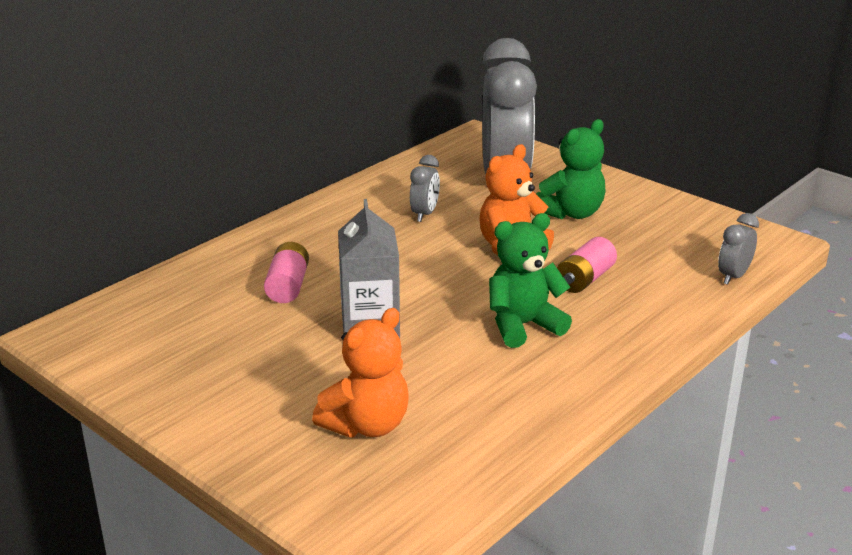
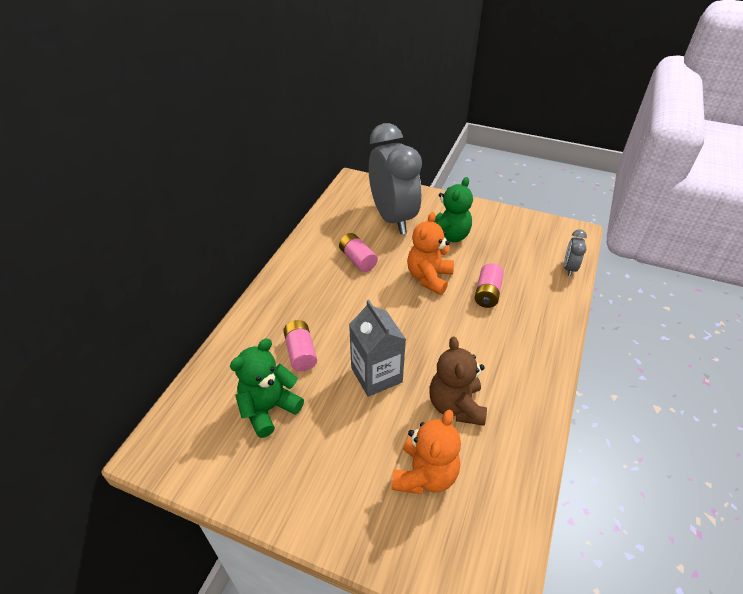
camera: 20 degrees left, 15 degrees up
(424, 214) = (358, 260): grey clock -> pink battery
(455, 374) = (456, 405): none -> brown teddy bear
(523, 325) = (473, 346): green teddy bear -> green teddy bear (269, 408)

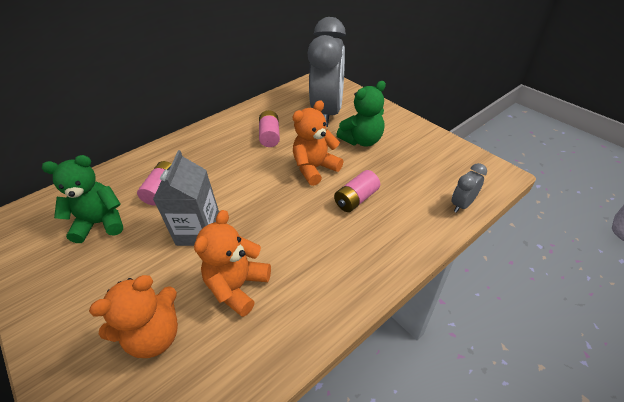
camera: 30 degrees right, 0 degrees up
(456, 405) = (238, 286): brown teddy bear -> orange teddy bear

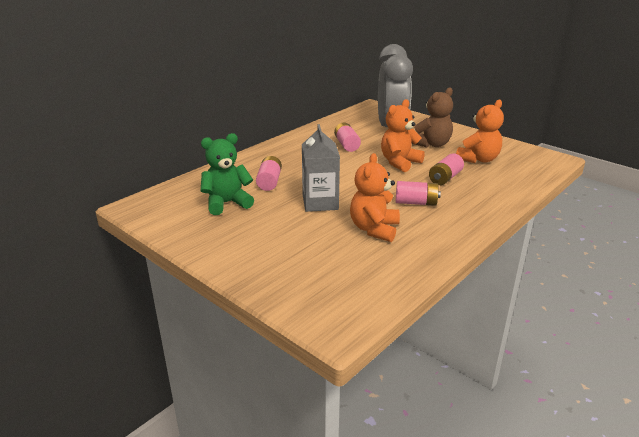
camera: 10 degrees left, 15 degrees down
(155, 335) = (323, 257): orange teddy bear -> orange teddy bear (478, 159)
(306, 241) = (416, 202): none -> pink battery
(362, 140) = (432, 144): green teddy bear -> brown teddy bear
(462, 204) = (532, 177): grey clock -> none

